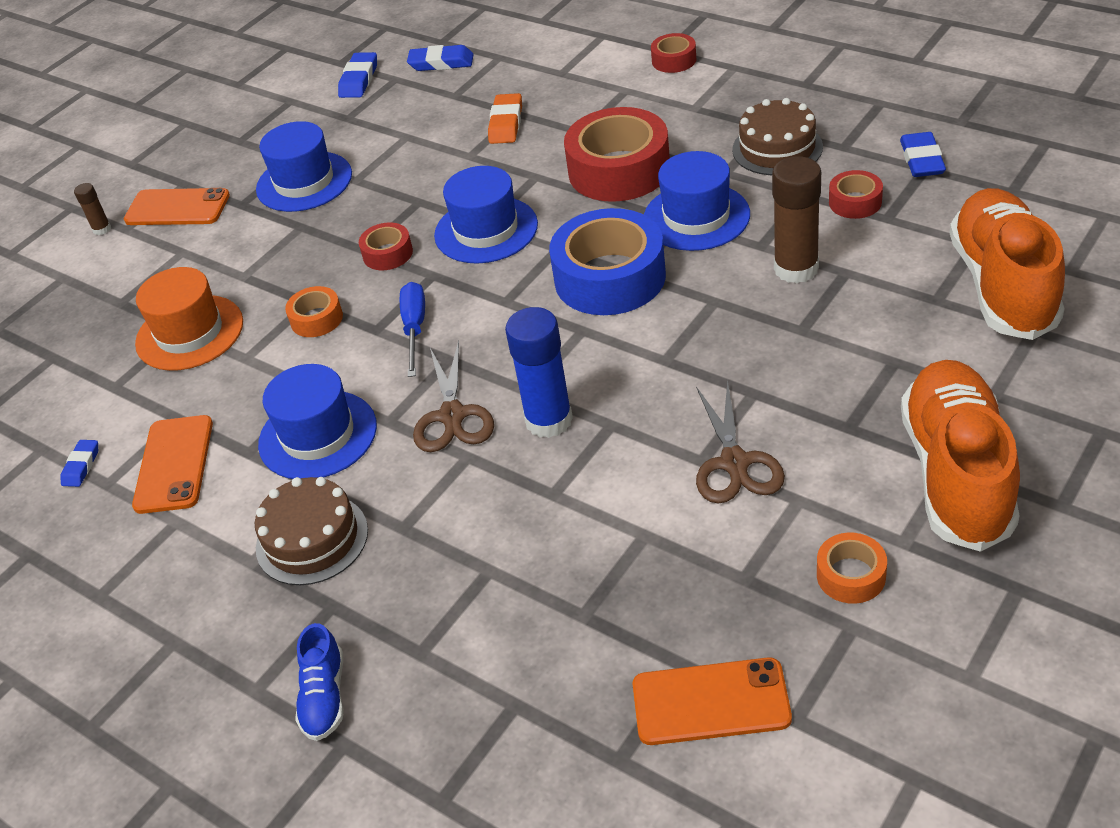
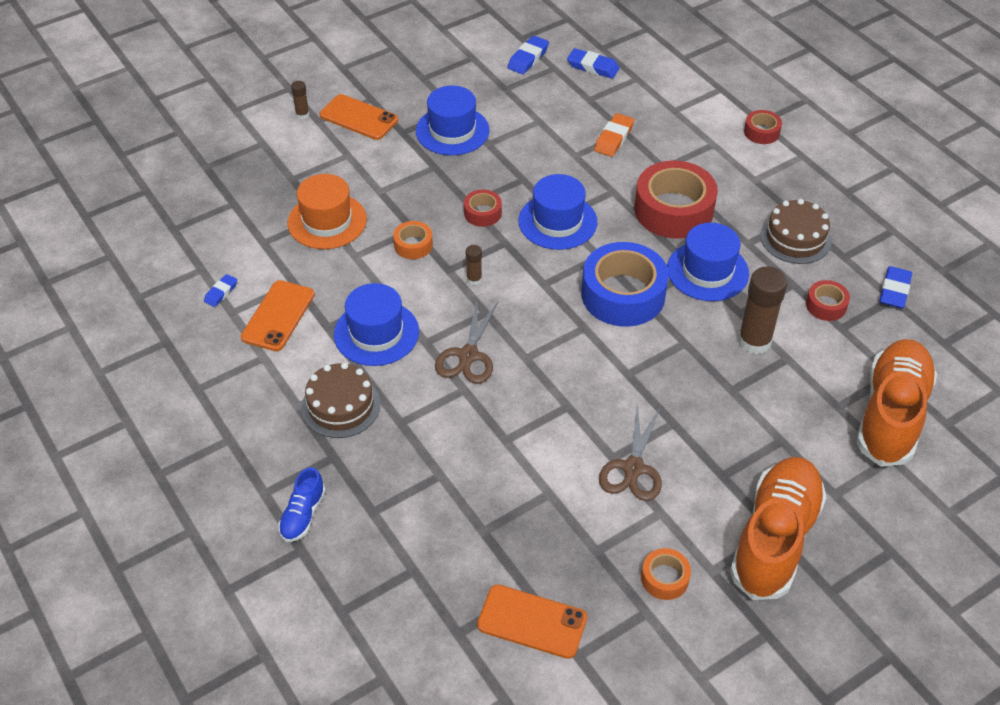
camera: 15 degrees right, 5 degrees up
(415, 328) = (474, 279): blue screwdriver -> brown glue stick
(548, 420) = (528, 385): blue glue stick -> none

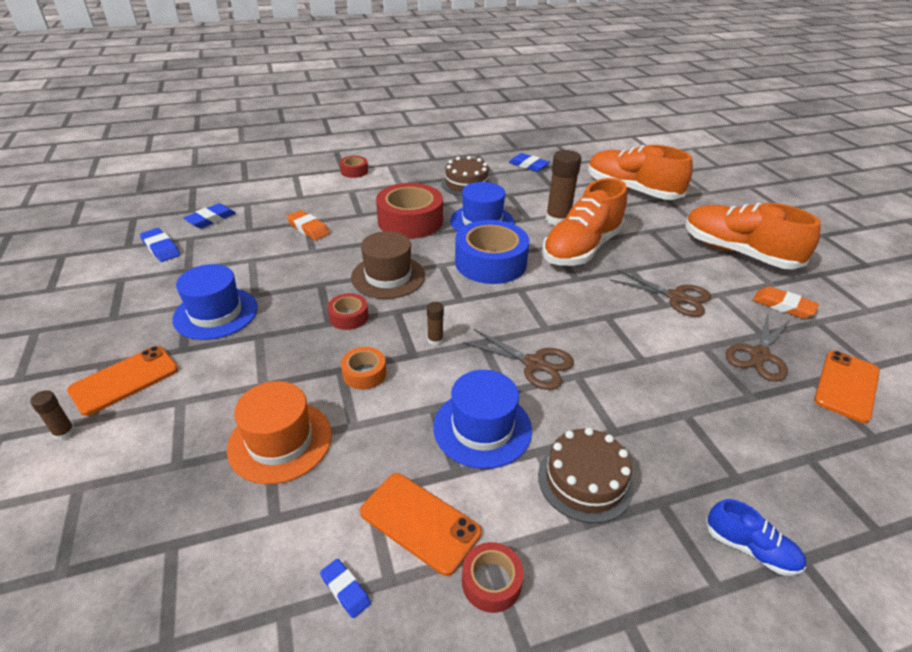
camera: 75 degrees left, 10 degrees down
(554, 544) = (759, 355): none -> brown scissors
(557, 221) = (388, 276): blue hat -> brown hat
(665, 578) = (783, 306): orange tape -> orange eraser
(695, 371) = (581, 248): none -> orange shoe
(826, 305) = (533, 188): red tape -> red tape (491, 582)

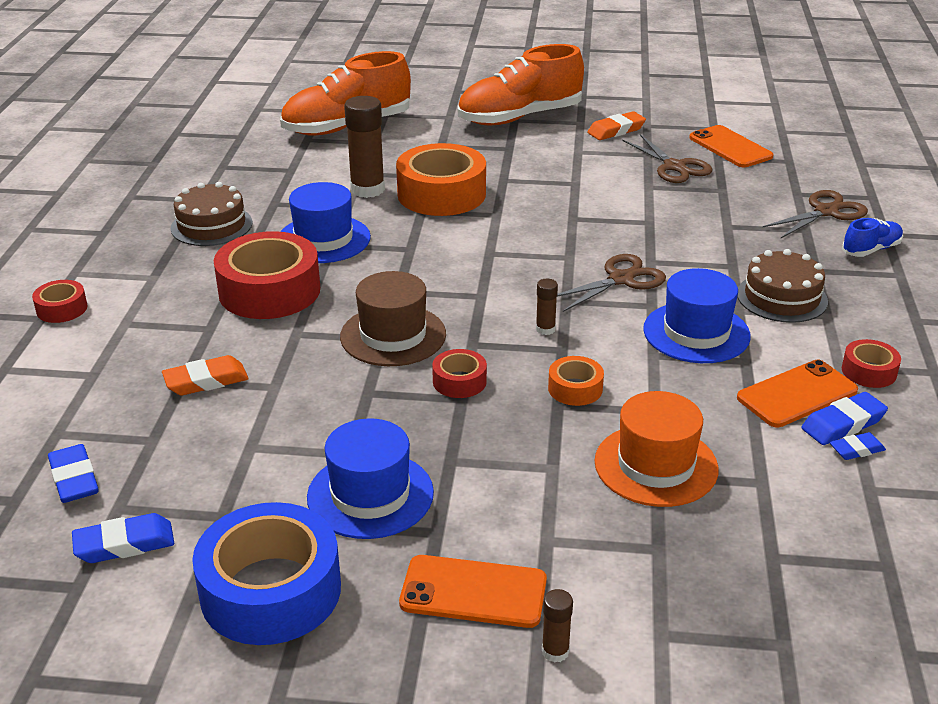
camera: 65 degrees left, 5 degrees down
(124, 380) = (473, 592): orange phone -> orange phone turned 60 degrees counterclockwise
(490, 262) = (422, 257): blue tape -> blue tape (271, 590)
(528, 165) = (211, 169): blue eraser -> blue eraser (843, 424)
(581, 248) = (441, 194): orange shoe -> orange tape
(676, 297) = (568, 173): brown scissors -> brown scissors (826, 212)

